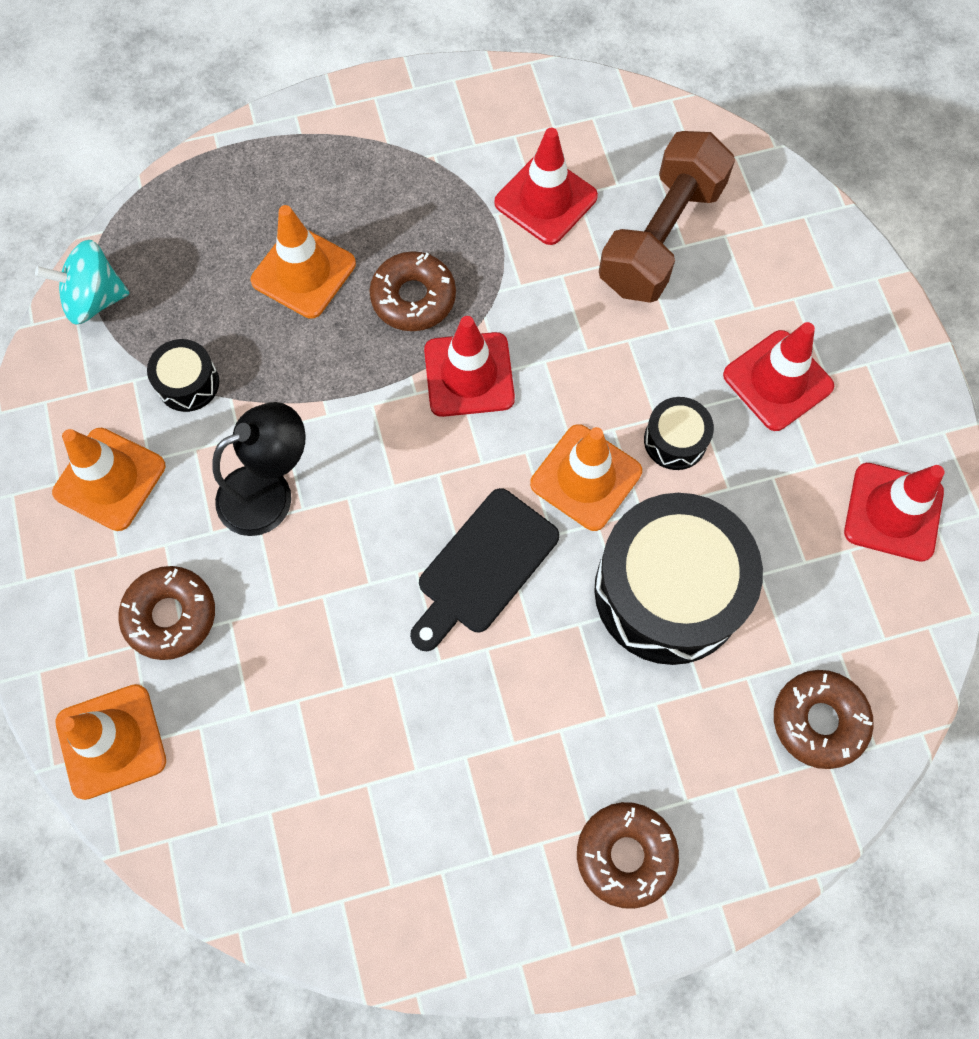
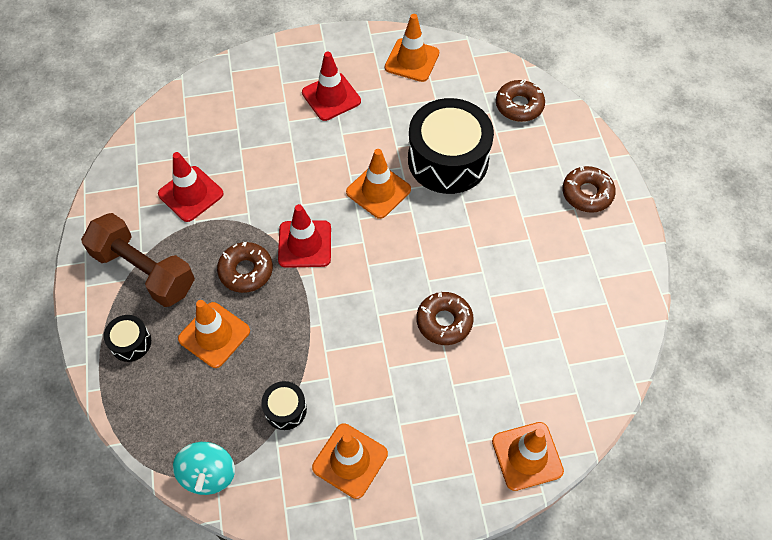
camera: 85 degrees left, 10 degrees down
(170, 615) = (447, 420): brown donut -> brown donut (444, 322)
(269, 492) = (370, 360): black lamp -> none
(483, 567) = (428, 246): black cutting board -> none
(661, 237) = (230, 139): brown dumbbell -> brown dumbbell (144, 271)
(675, 440) = (361, 147): black drum -> black drum (131, 342)
(893, 512) = (412, 60): red traffic cone -> orange traffic cone

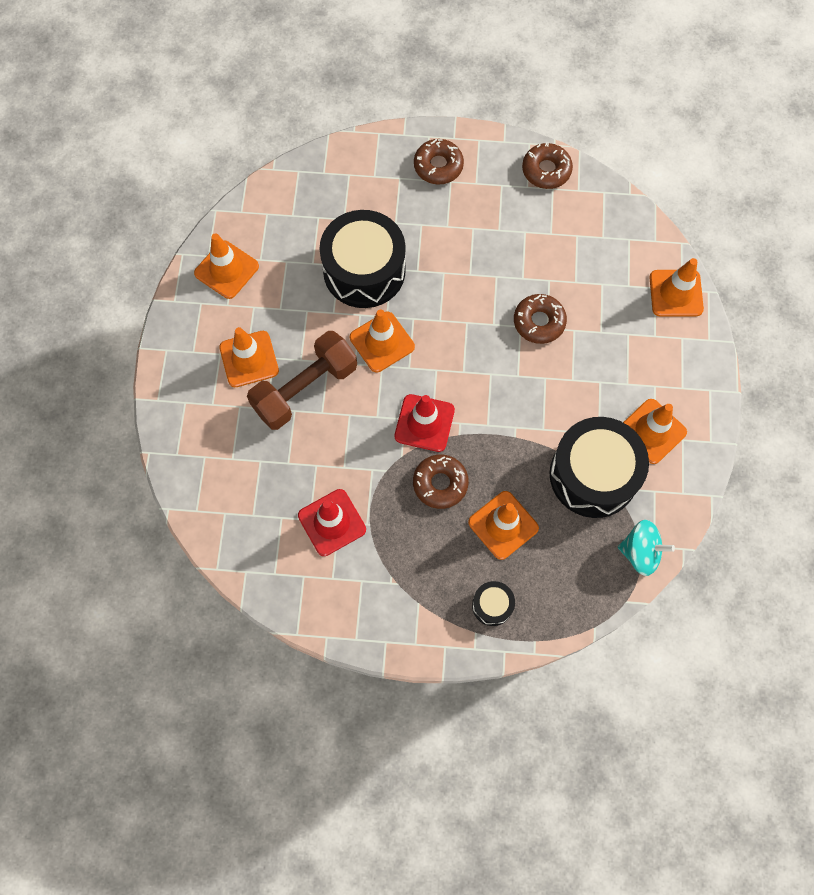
camera: 75 degrees left, 10 degrees up
(144, 271) = (413, 582): brown dumbbell -> brown dumbbell (305, 389)
(285, 409) = (593, 475): black drum -> black drum, size x2.25
(331, 97) = (249, 359): red traffic cone -> orange traffic cone
(519, 106) = (319, 189): brown donut -> brown donut (546, 170)

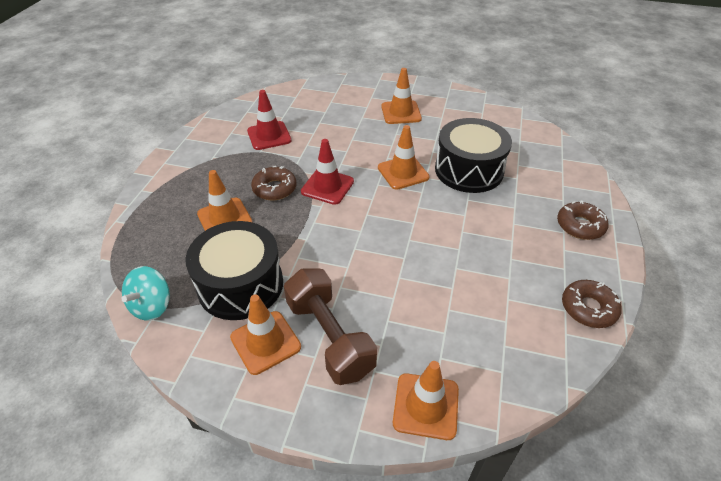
camera: 100 degrees right, 25 degrees down
(226, 270) = (472, 109): orange traffic cone -> none
(305, 389) = (372, 133): brown dumbbell -> brown dumbbell (329, 337)
(492, 605) = (166, 203): black drum -> none
(539, 322) = (406, 272): brown donut -> none

